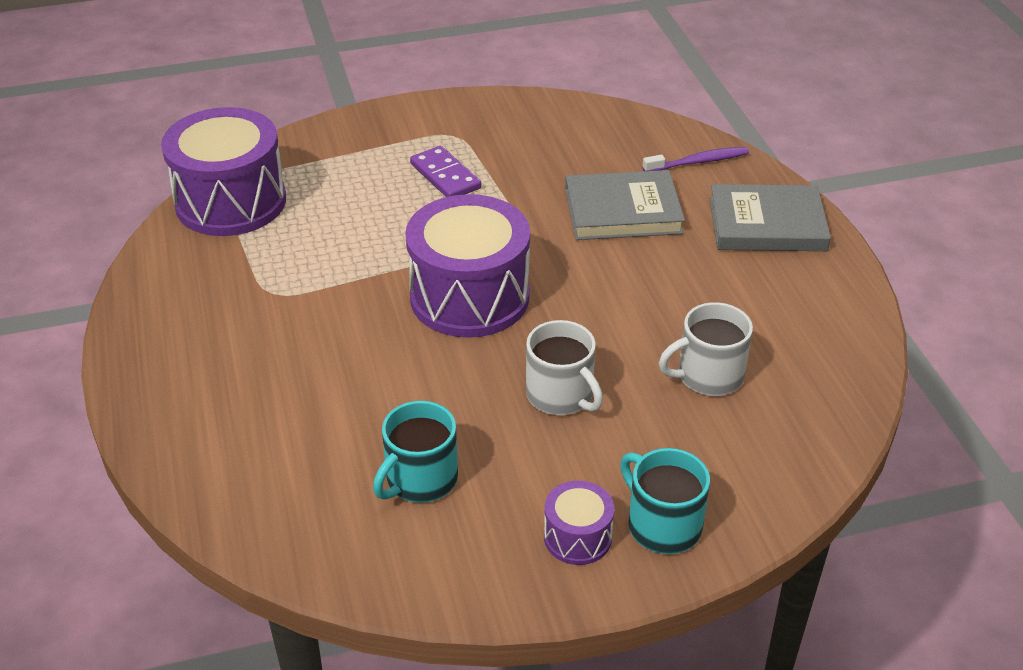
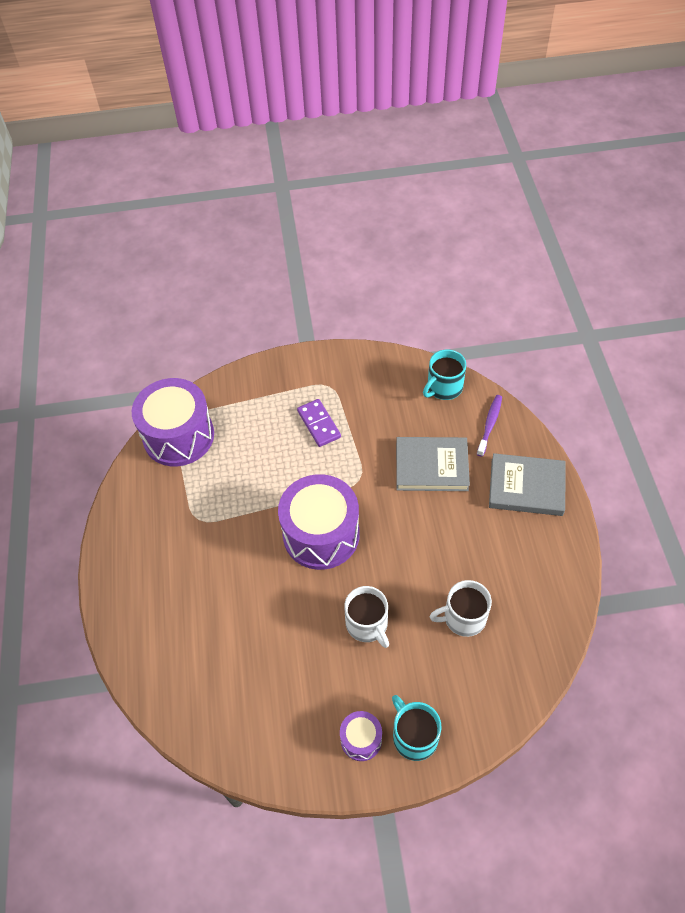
camera: 10 degrees right, 15 degrees up
(420, 479) = (272, 683): turquoise mug -> turquoise mug (444, 387)
(697, 162) = (489, 425): purple toothbrush -> purple toothbrush turned 60 degrees counterclockwise

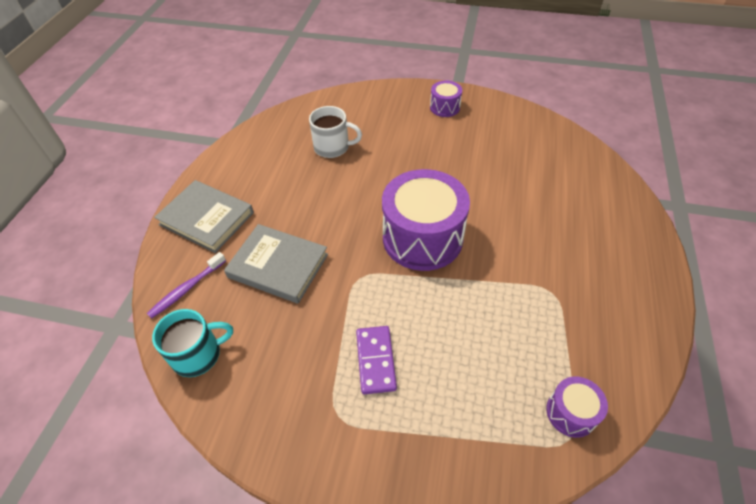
camera: 160 degrees left, 5 degrees down
(178, 436) = (571, 413): purple drum -> purple drum, size x0.47
(367, 624) = (410, 163): white mug -> none
(414, 736) = (407, 101): turquoise mug -> none

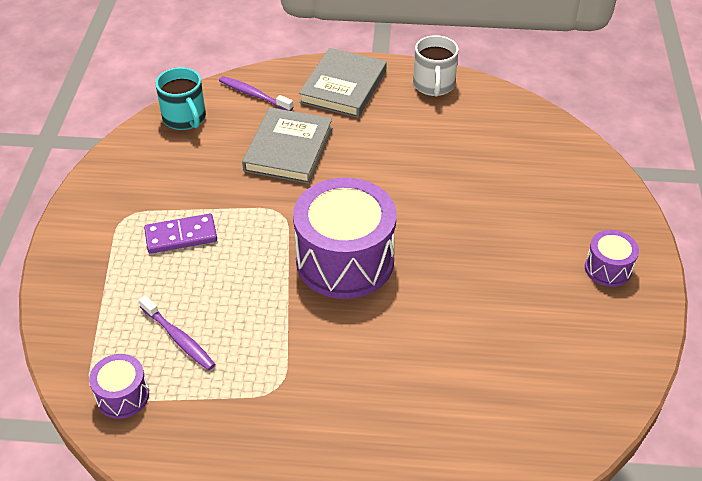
camera: 80 degrees right, 5 degrees down
(332, 147) = (482, 163): white mug -> white mug (433, 85)
(503, 364) = (178, 338): none -> purple toothbrush

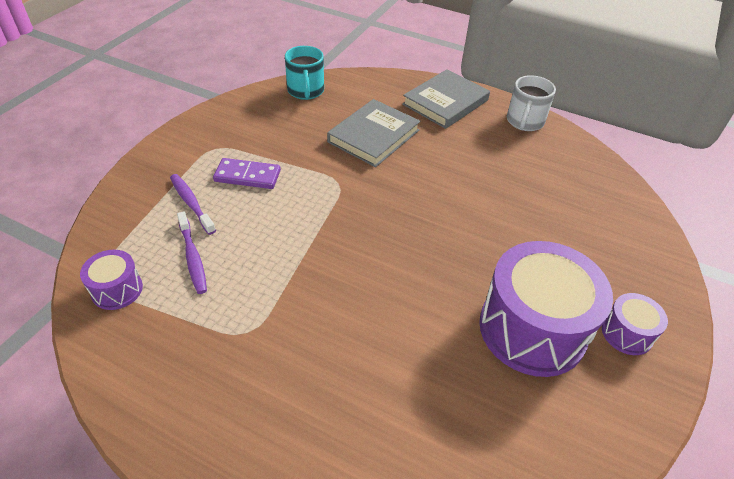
camera: 20 degrees right, 0 degrees up
(254, 95) = (369, 89): purple toothbrush -> purple toothbrush (191, 203)
(345, 260) = (371, 240): purple drum -> purple drum (532, 329)

